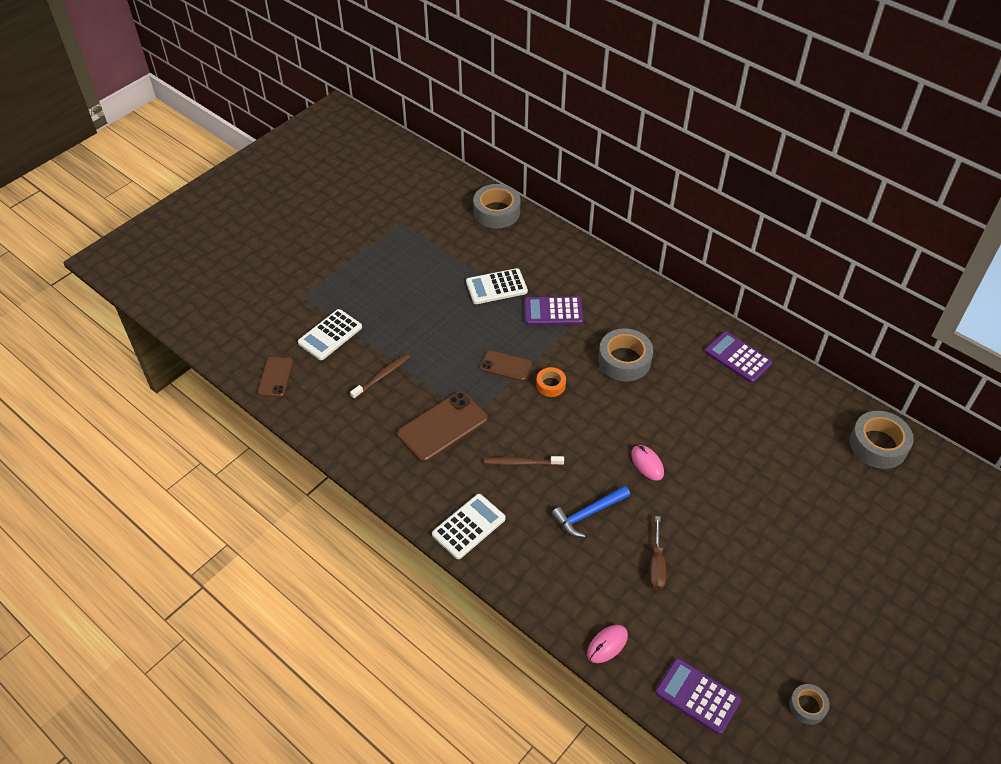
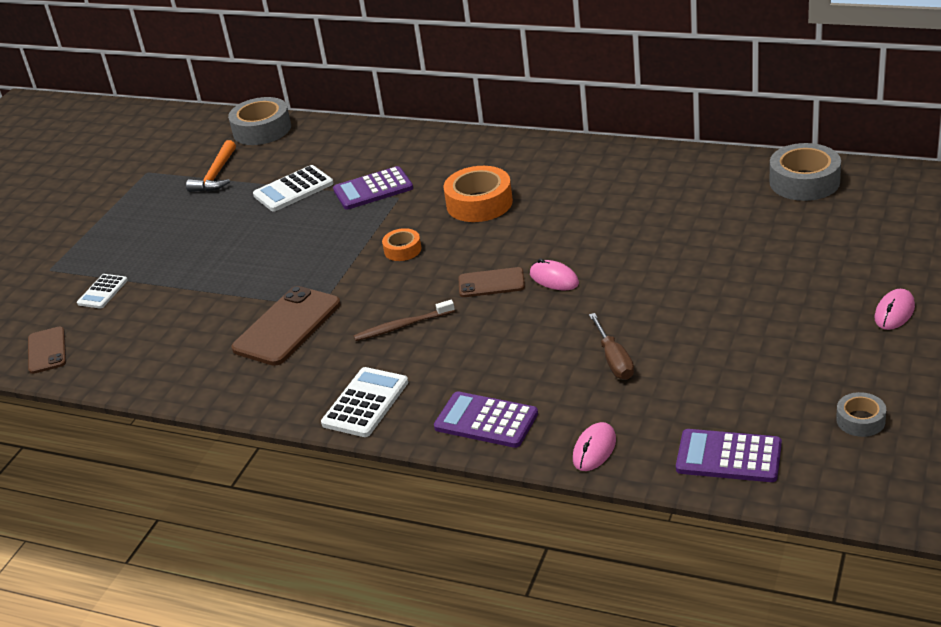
camera: 15 degrees left, 15 degrees down
(330, 335) = (103, 292): white calculator -> white calculator, size x0.64
(382, 376) = (188, 306): brown toothbrush -> none
(447, 247) = (216, 175): none -> orange hammer
(505, 366) = (339, 251): brown phone -> brown phone (491, 283)
(588, 514) = (508, 343): blue hammer -> none
(624, 360) = (479, 203): grey tape -> orange tape
(738, 358) = (608, 162): purple calculator -> purple calculator (486, 421)
(883, 612) = (894, 312): none -> pink mouse

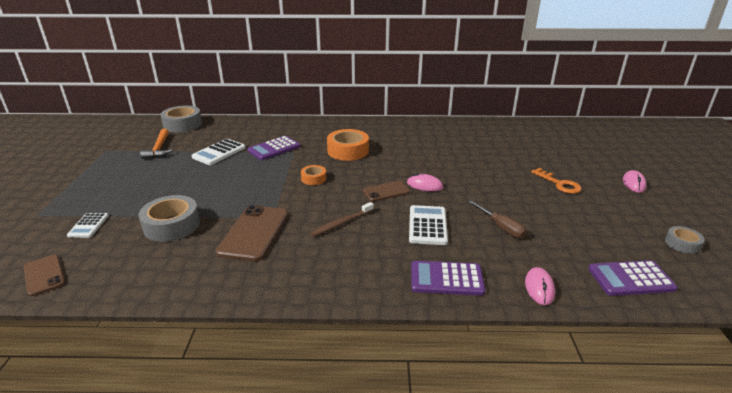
camera: 25 degrees left, 5 degrees down
(365, 403) = (346, 279): white calculator -> white calculator (427, 225)
(766, 299) = (559, 184): none -> orange key
(804, 182) = (523, 129): grey tape -> grey tape (172, 225)

